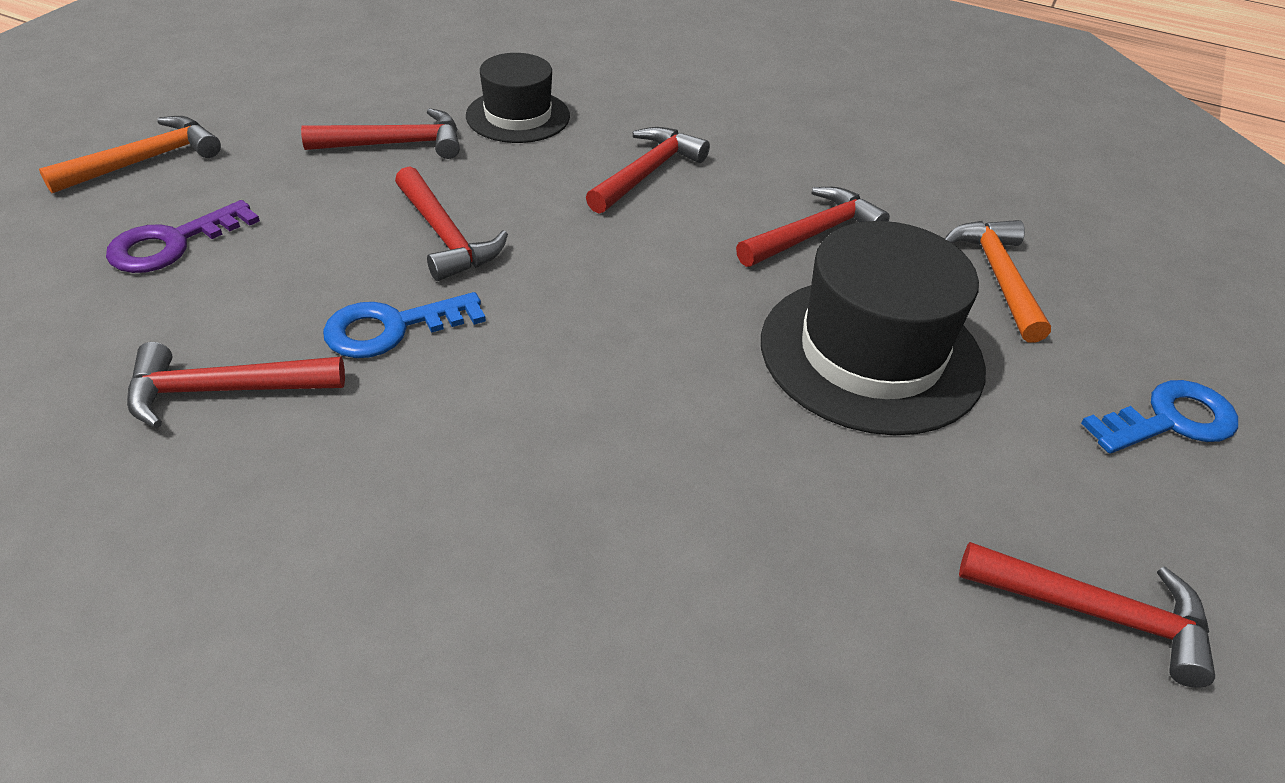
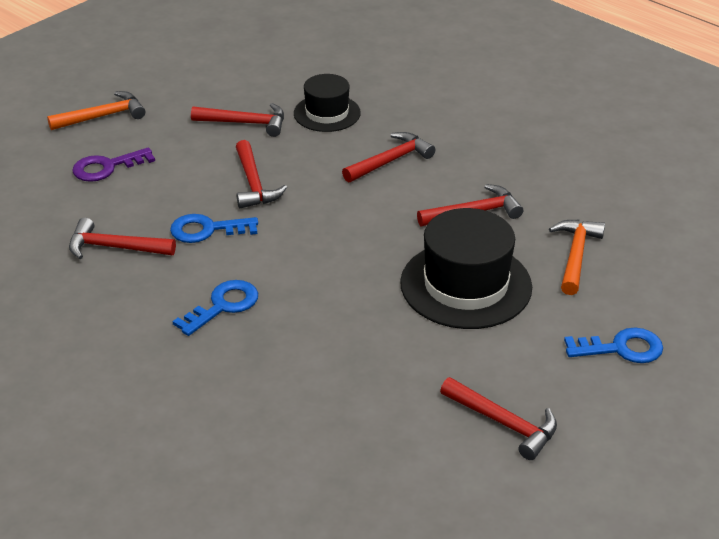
camera: 20 degrees right, 5 degrees down
(474, 473) = (223, 306): none -> blue key

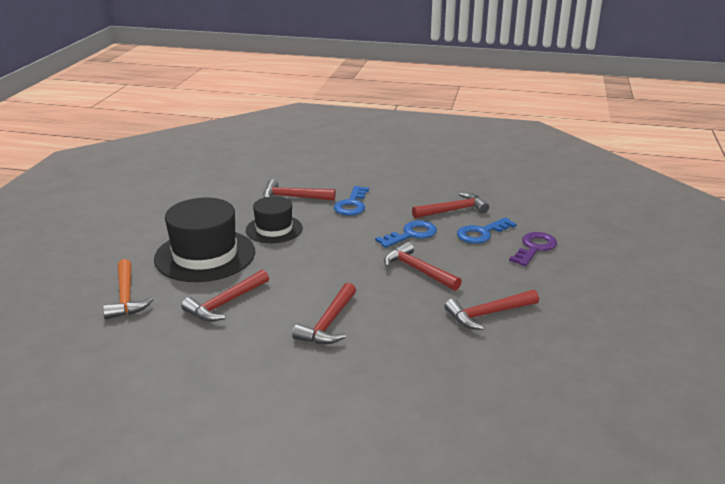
camera: 150 degrees right, 10 degrees down
(103, 116) = (603, 280): orange hammer -> none
(327, 113) = (431, 349): black hat -> black hat (274, 229)
(504, 423) = (148, 203): red hammer -> red hammer (293, 197)
(621, 348) = (80, 252): blue key -> blue key (481, 233)

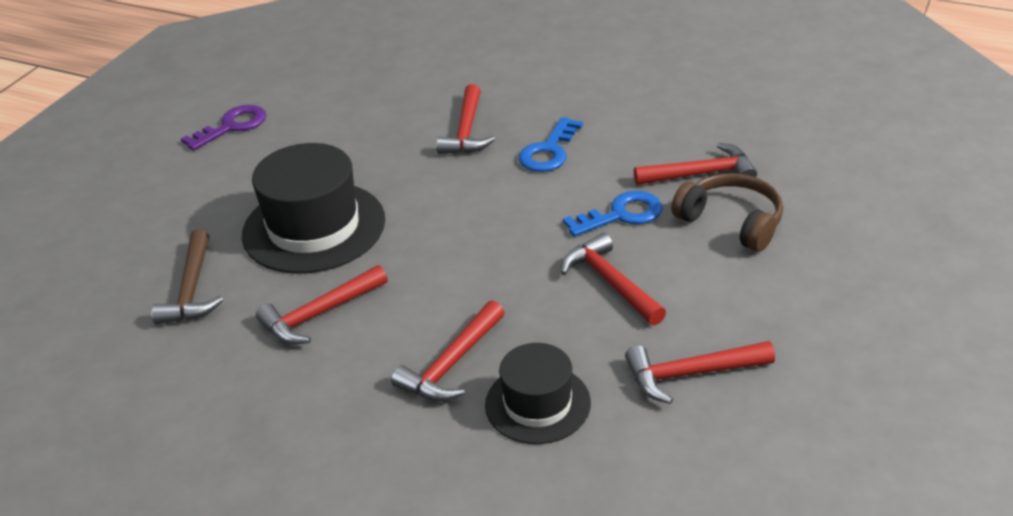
camera: 15 degrees right, 10 degrees up
(126, 297) = (192, 290): orange hammer -> brown hammer
(274, 229) = (422, 188): black hat -> black hat (537, 404)
(293, 197) = (466, 131): red hammer -> red hammer turned 105 degrees counterclockwise
(481, 233) = (731, 222): blue key -> brown headphones
(534, 248) = (806, 257): purple key -> purple key (232, 126)

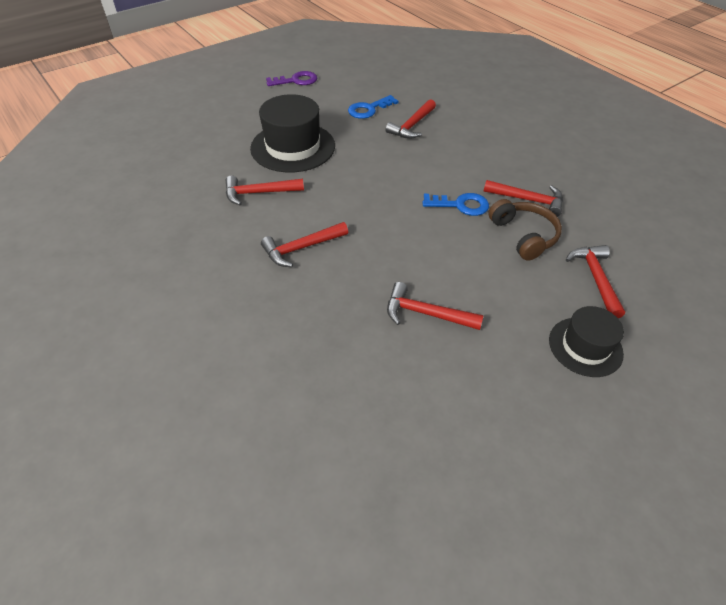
camera: 25 degrees right, 10 degrees up
(192, 290) = (211, 156): brown hammer -> none
(537, 404) = (328, 290): black hat -> black hat (585, 346)
(549, 151) = (448, 153): blue key -> blue key (369, 109)
(610, 282) = (422, 241): red hammer -> red hammer (595, 278)

